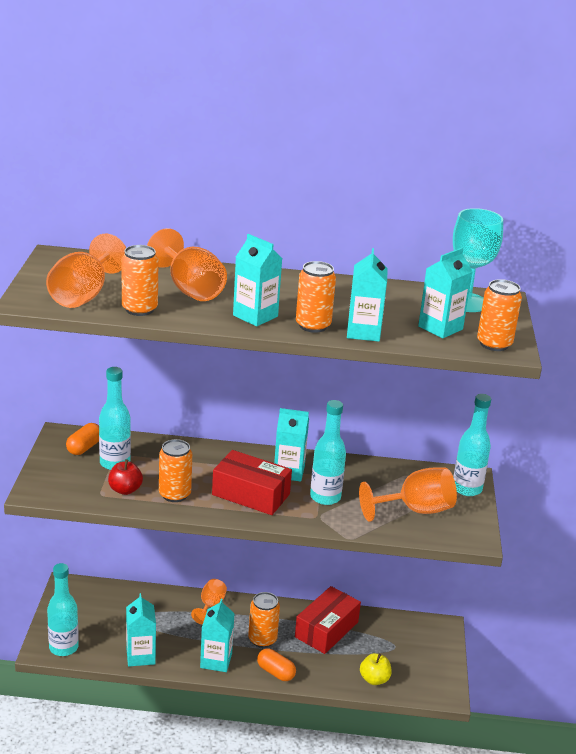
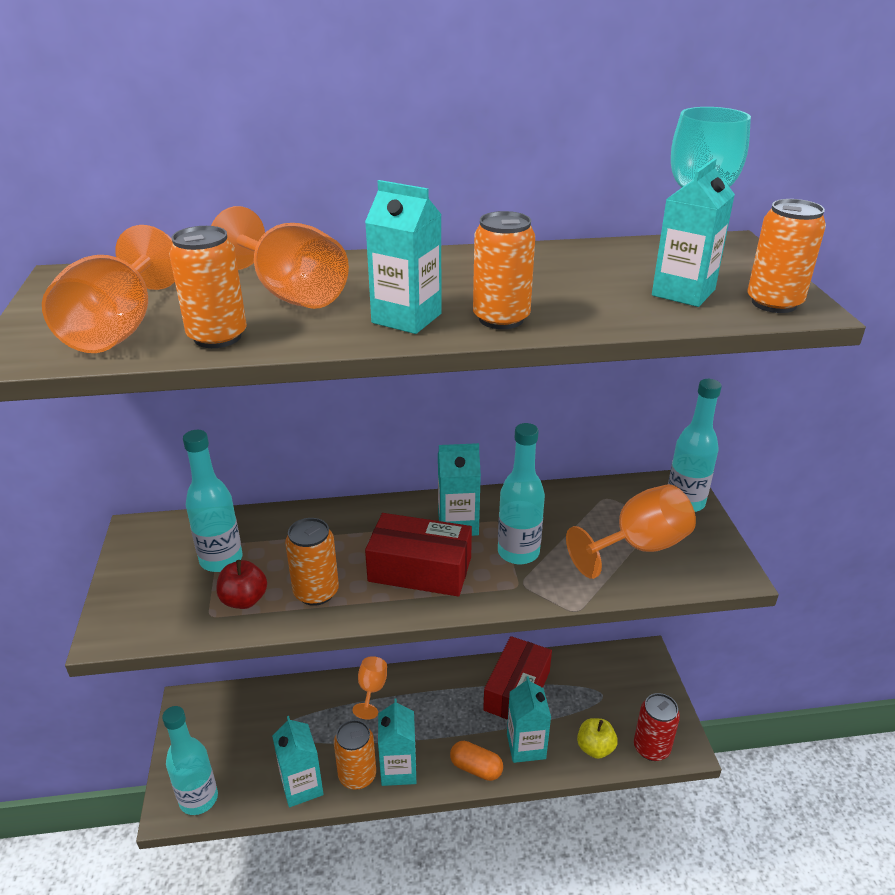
camera: 10 degrees left, 5 degrees up
(84, 447) = (173, 544): orange capsule -> none
(262, 639) = (446, 723): orange can -> orange can (357, 775)
(363, 332) = (581, 316): turquoise carton -> turquoise carton (526, 746)
(419, 688) = (651, 748): none -> red can

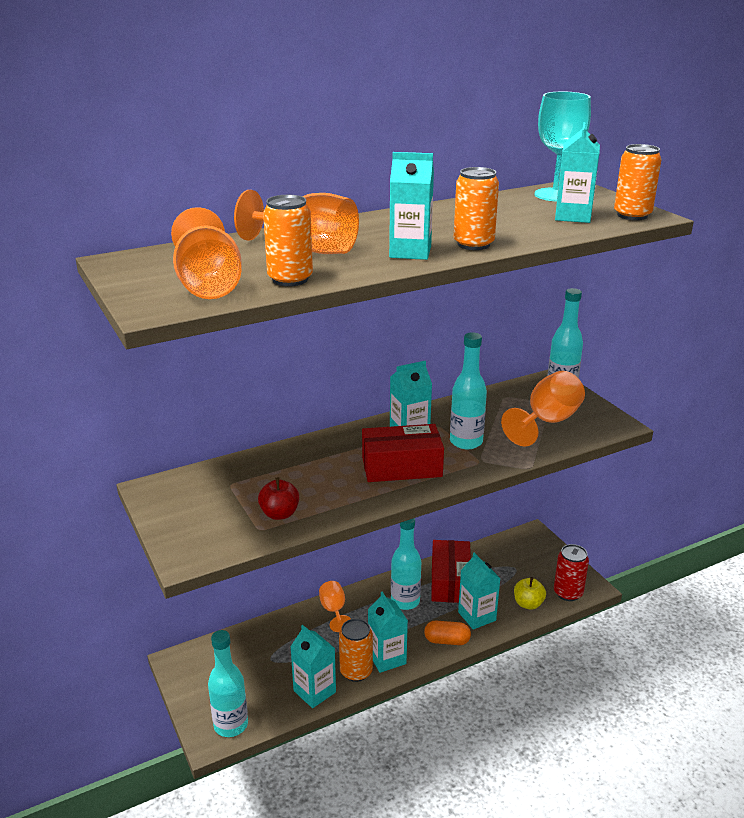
camera: 20 degrees left, 5 degrees down
(221, 560) = (239, 493): turquoise bottle -> turquoise bottle (405, 601)
(316, 592) = (333, 497): orange can -> none

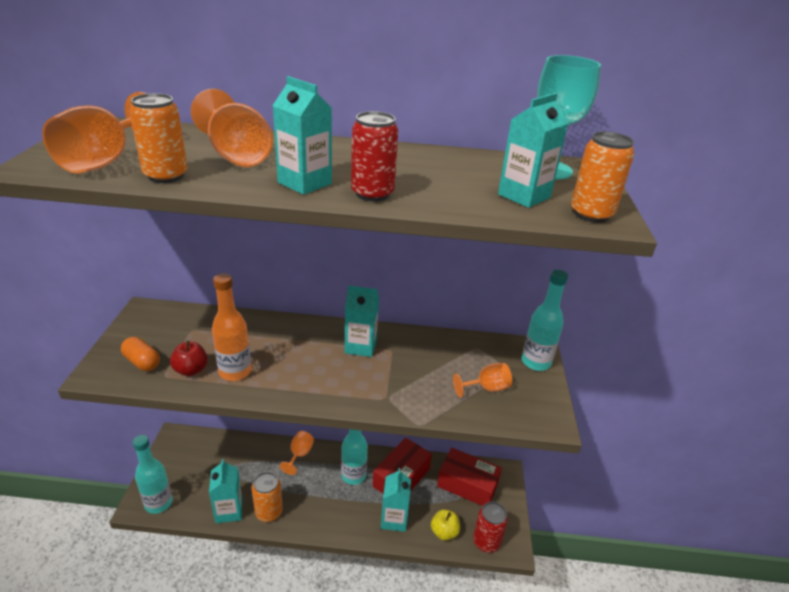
camera: 30 degrees right, 5 degrees up
(324, 497) = (235, 372): none -> orange bottle
(387, 658) = (298, 514): turquoise carton -> none
(401, 467) = (320, 373): red box -> red box (467, 485)
(447, 641) = (353, 526): orange capsule -> orange capsule (142, 362)
(466, 442) = (395, 375): turquoise bottle -> none
(473, 244) = (372, 194): orange can -> red can
(547, 422) = (487, 388): orange goblet -> orange goblet, size x0.59

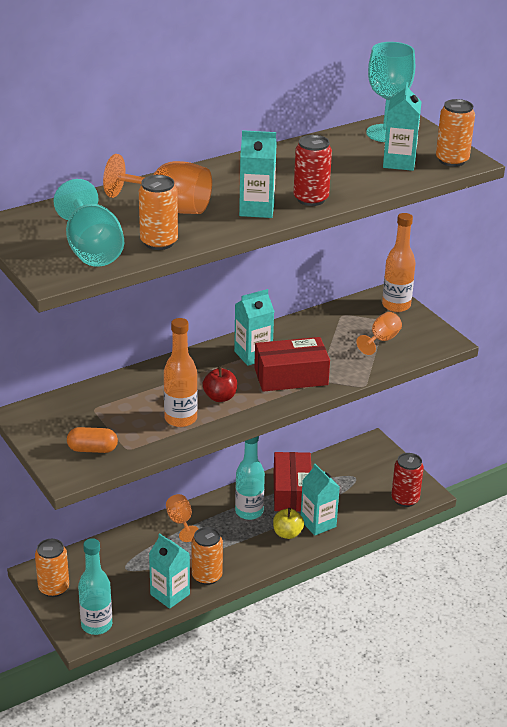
camera: 35 degrees left, 0 degrees up
(105, 161) = (92, 250): orange goblet -> turquoise goblet
(169, 455) = (54, 588): none -> orange can
(191, 370) = (143, 435): red apple -> red apple (220, 397)
(444, 532) = (367, 510): yellow apple -> yellow apple (287, 533)
(467, 485) = (352, 468): red box -> red box (291, 376)
(536, 362) = (396, 305): turquoise bottle -> orange bottle

